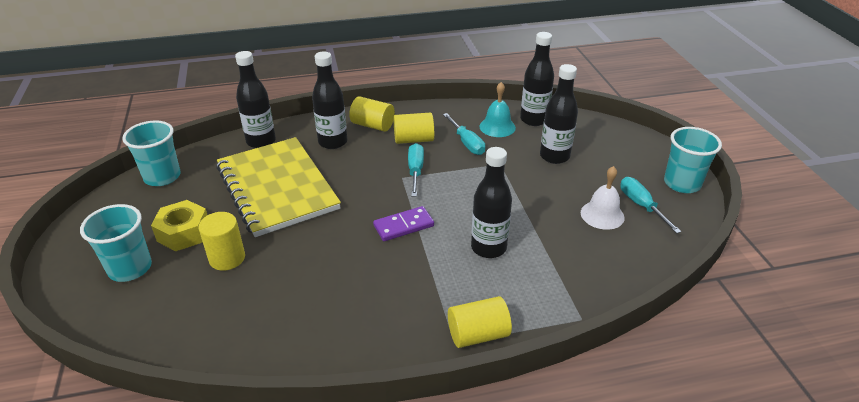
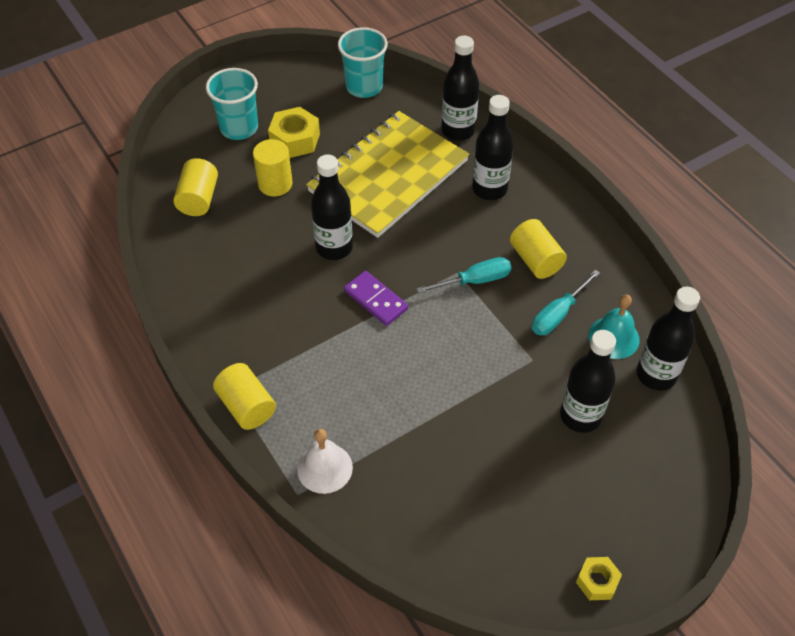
camera: 70 degrees right, 15 degrees up
(372, 125) = (543, 212): yellow cylinder -> yellow cylinder (198, 199)
(488, 248) = (372, 385): black bottle -> black bottle (334, 247)
(602, 215) = (481, 490): white bell -> white bell (324, 468)
(641, 206) = (521, 533): turquoise screwdriver -> none
(682, 183) = (597, 581): turquoise cup -> yellow nut

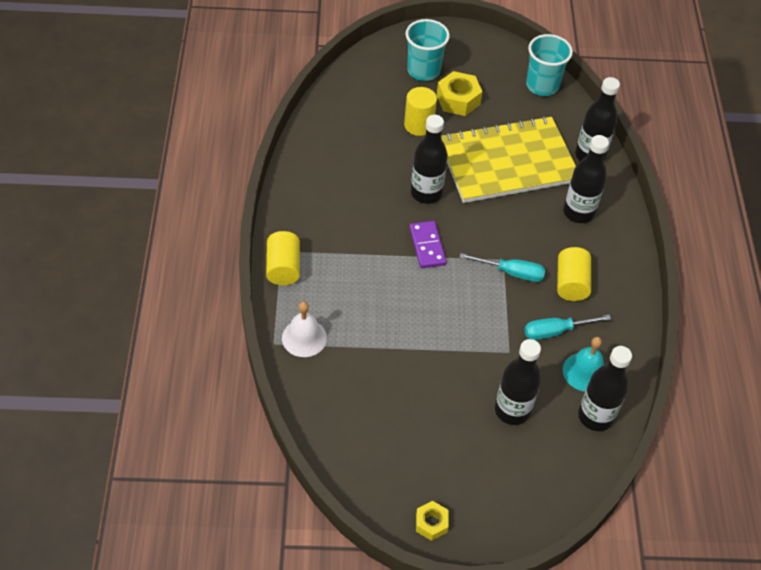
camera: 30 degrees right, 0 degrees up
(198, 199) = (356, 108): yellow cylinder -> none

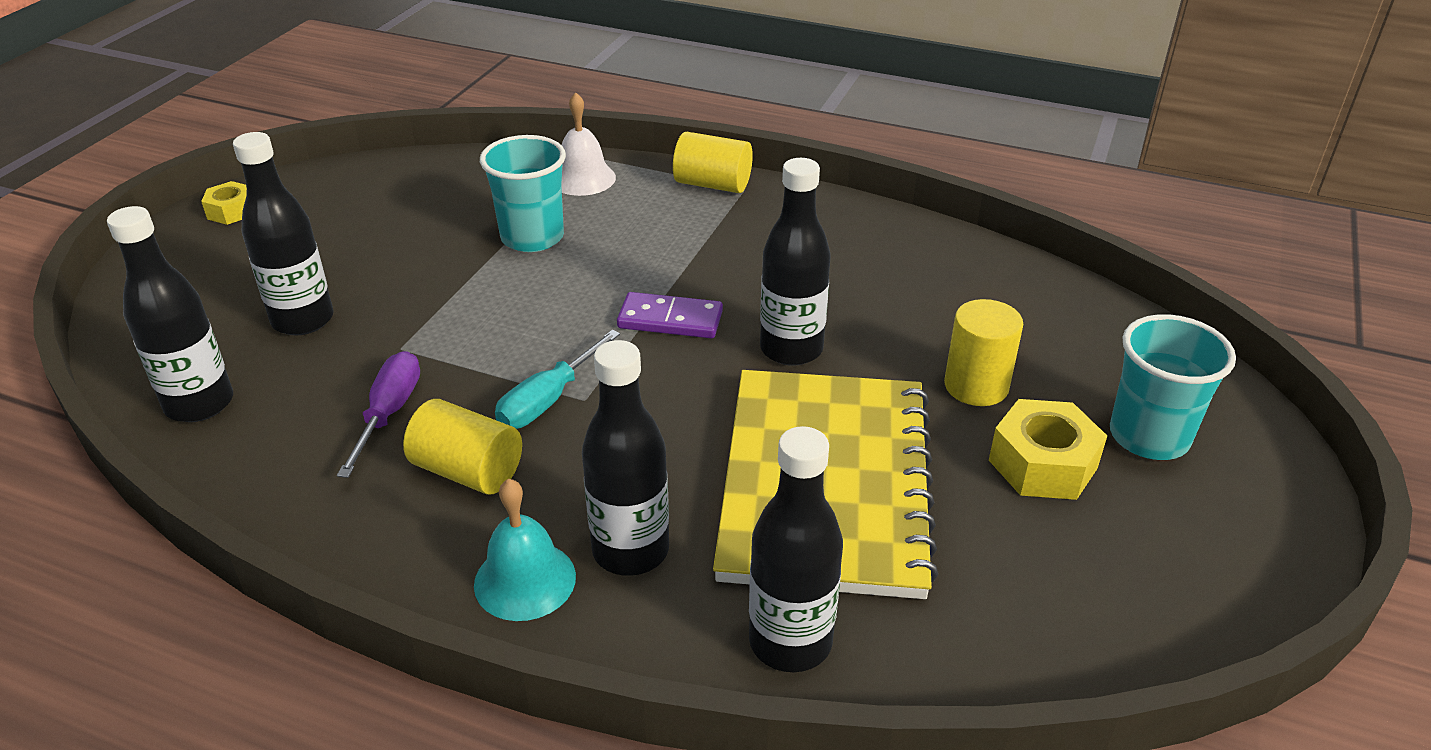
camera: 115 degrees right, 15 degrees down
(542, 85) = (1072, 638): turquoise cup -> turquoise cup (532, 237)
(555, 331) = (389, 414): turquoise screwdriver -> purple screwdriver
(585, 372) = (284, 421): turquoise bell -> turquoise bell (525, 580)

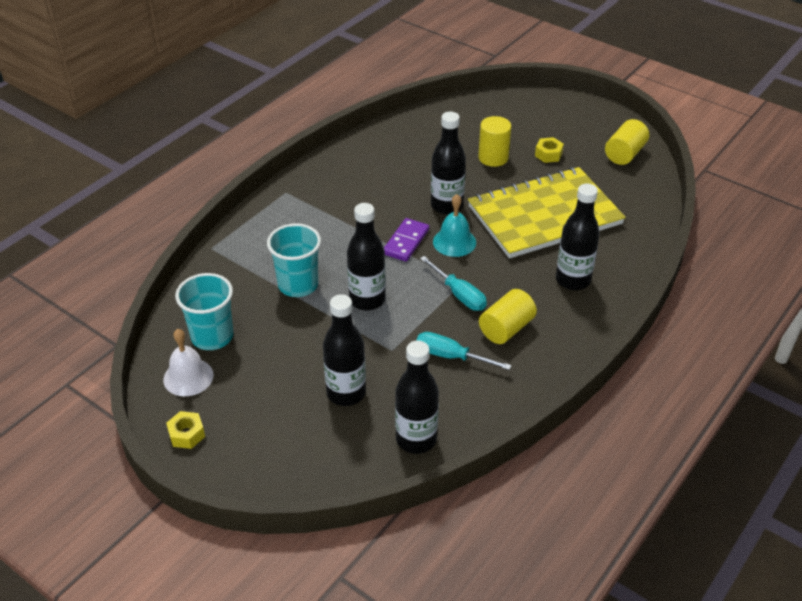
camera: 75 degrees left, 5 degrees up
(389, 414) = (451, 356): purple screwdriver -> turquoise screwdriver
(525, 580) = (584, 315): turquoise bell -> turquoise bell (454, 242)
(582, 178) = (237, 255): white bell -> white bell (188, 377)
(713, 184) = (275, 203): yellow cylinder -> yellow cylinder (624, 154)
(790, 642) = (631, 244): black bottle -> black bottle (367, 300)
(825, 483) = (544, 215): yellow notebook -> yellow notebook turned 45 degrees counterclockwise
(1043, 464) = (548, 154): yellow nut -> yellow nut, size x0.61
(1149, 436) = (539, 123): turquoise cup -> turquoise cup (212, 336)

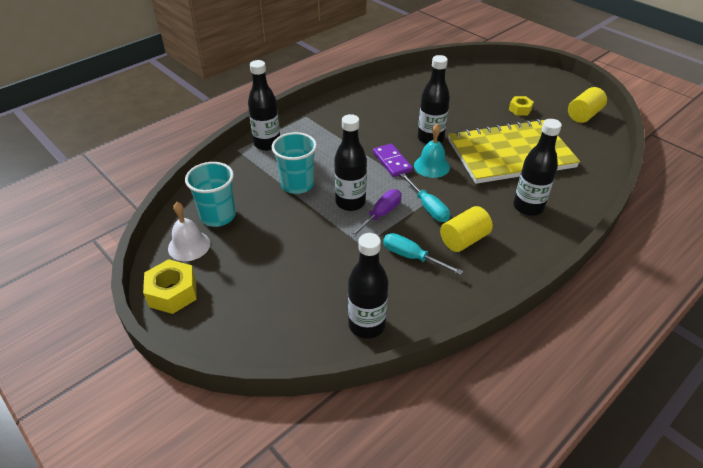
camera: 10 degrees right, 0 degrees up
(187, 434) = (173, 293): yellow nut -> yellow nut, size x1.63
(346, 393) = (315, 276): black bottle -> black bottle (267, 144)
(406, 242) = (392, 162): purple domino -> purple domino turned 60 degrees counterclockwise
(406, 310) = (380, 215): none -> purple screwdriver
(493, 158) = (474, 108): yellow cylinder -> none

